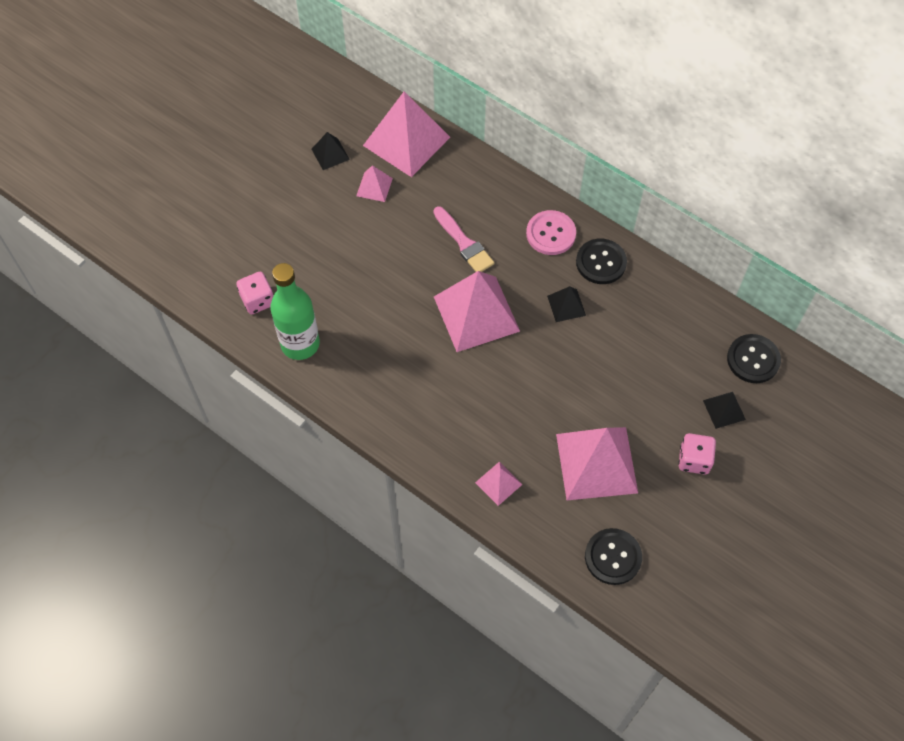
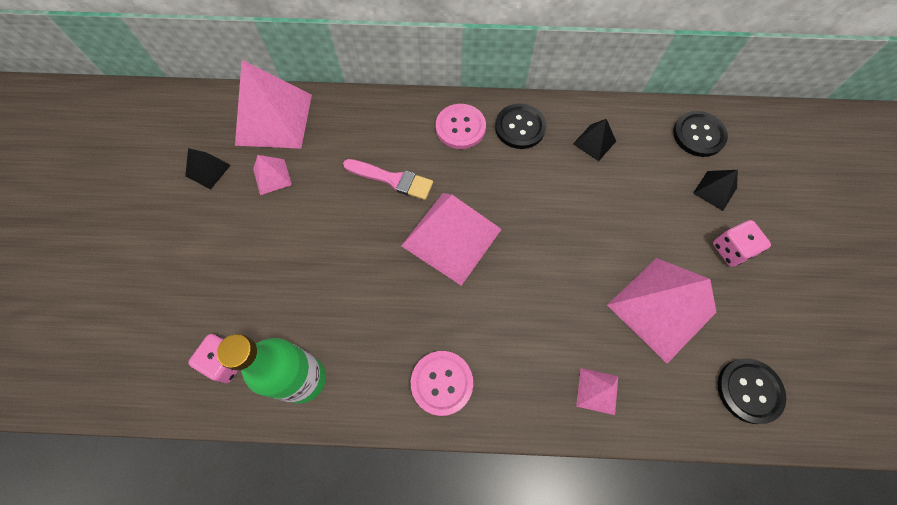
camera: 35 degrees left, 5 degrees up
(392, 407) = (442, 383): none -> pink button
(566, 305) = (522, 181): black pyramid -> black pyramid (594, 142)

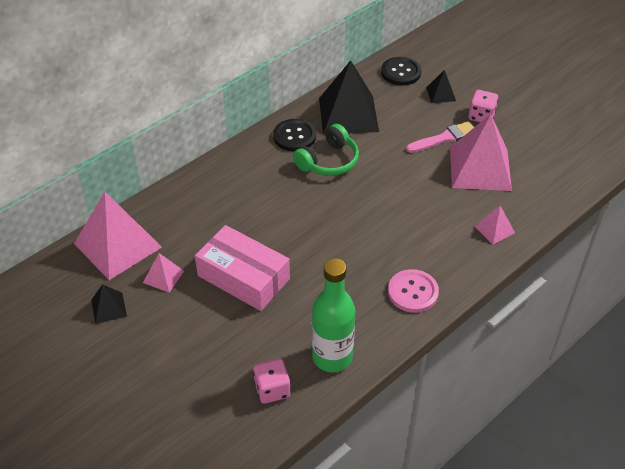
camera: 45 degrees left, 20 degrees down
(325, 232) = (243, 277): none -> pink box
(392, 179) = (249, 219): pink brush -> pink brush (444, 138)
(451, 237) = (326, 221): pink pyramid -> none
(460, 127) = (257, 161): pink button -> none
(521, 177) = (328, 161): none -> green headphones
(594, 142) = (348, 114): black pyramid -> black pyramid, size x2.15
(749, 391) = (561, 172): black button -> none

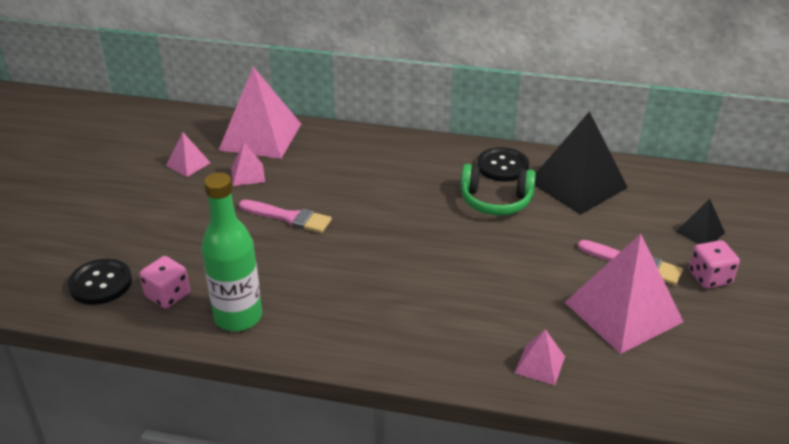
camera: 55 degrees right, 10 degrees down
(109, 308) = (188, 164): black pyramid -> pink pyramid
(243, 277) = (289, 217): pink box -> pink brush
(401, 72) = (690, 190): black button -> black button (100, 283)
(413, 292) = (377, 338): pink button -> none

